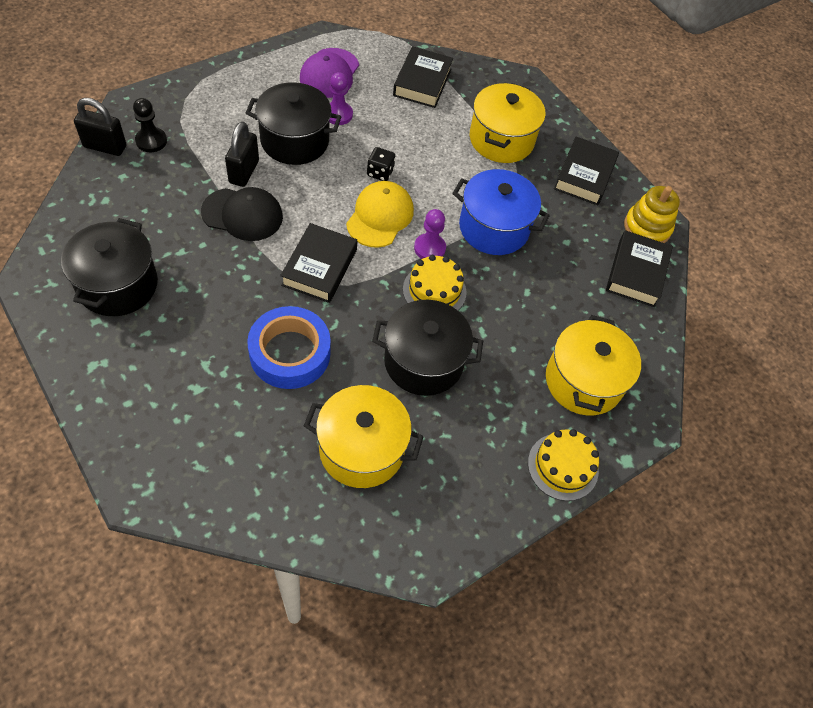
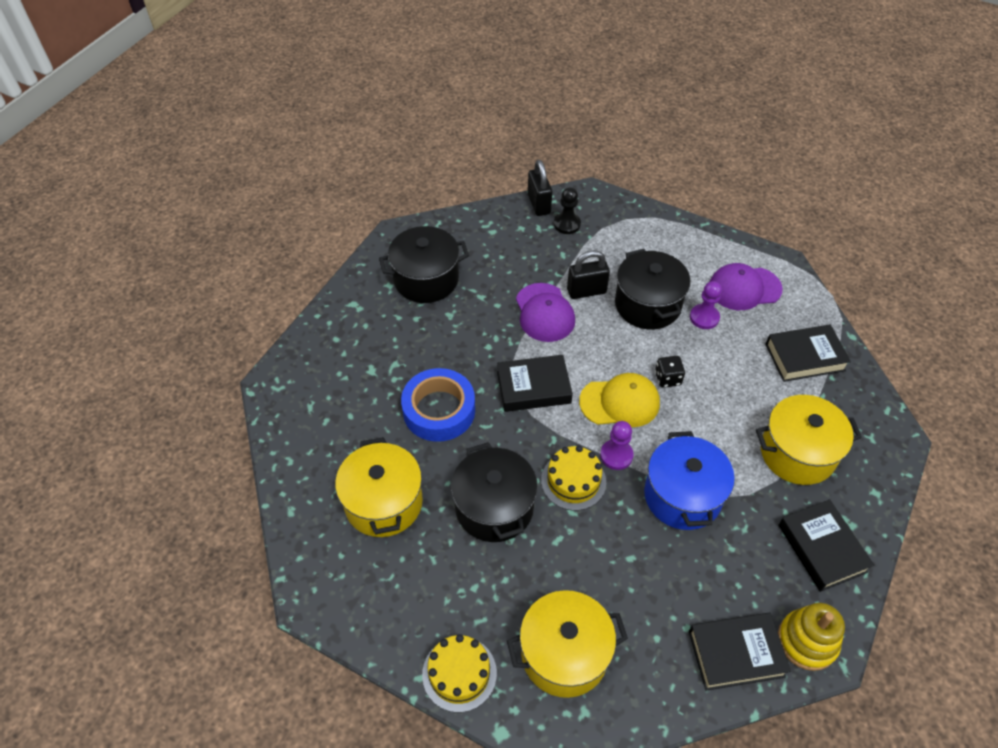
camera: 70 degrees right, 5 degrees down
(242, 214) = (544, 313): black cap -> purple cap
(584, 175) = (822, 548): black book -> black book turned 75 degrees clockwise

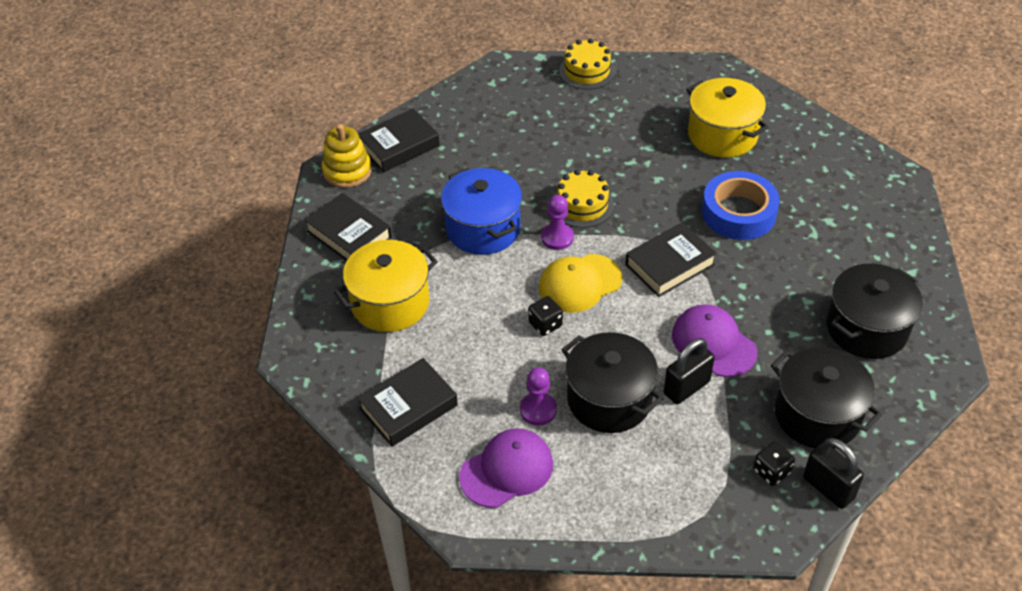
camera: 155 degrees right, 5 degrees down
(494, 507) = (634, 163): black pot -> black pot (817, 415)
(564, 654) = (522, 104): yellow pot -> none
(567, 224) = (771, 471): black pawn -> black dice

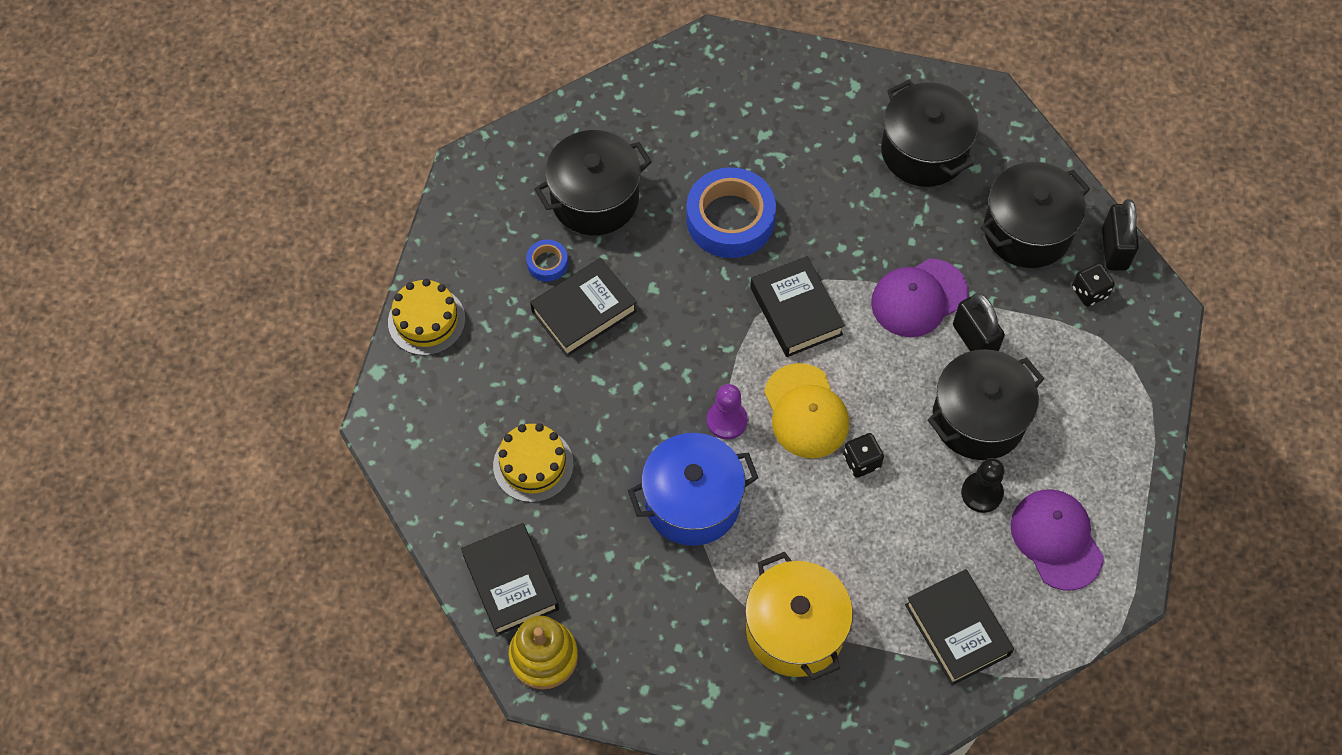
camera: 80 degrees left, 15 degrees up
(349, 234) = (666, 667): black book -> black book (584, 311)
(538, 410) = (982, 493): purple pawn -> black pawn
(582, 205) = (678, 381): yellow cake -> yellow cake (533, 465)
(656, 120) = (547, 263): none -> blue tape
(722, 135) = (595, 199): yellow pot -> black pot
(828, 488) = (1114, 249): black padlock -> black padlock turned 60 degrees counterclockwise

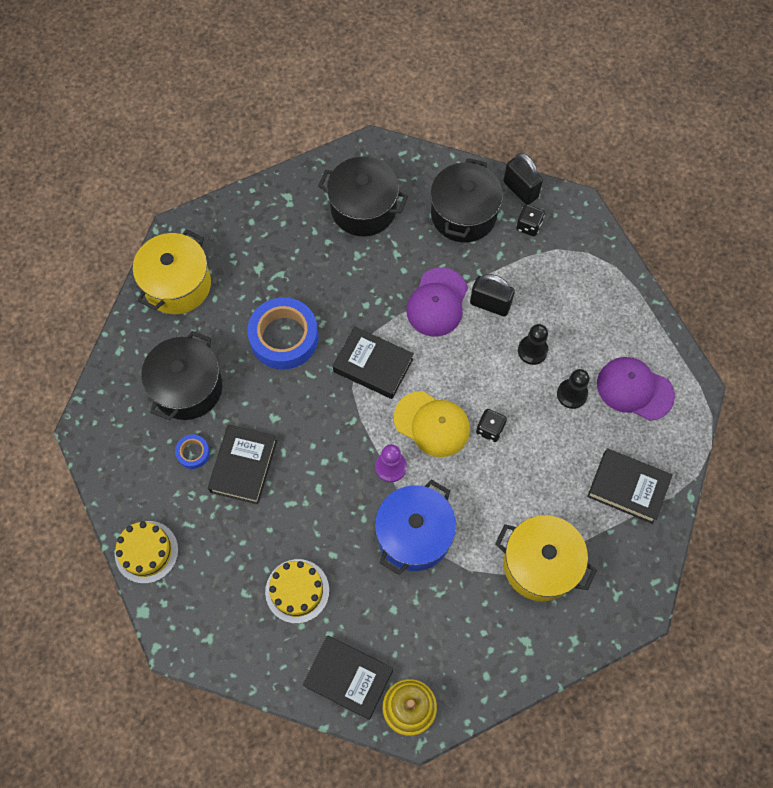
camera: 40 degrees left, 5 degrees up
(670, 95) = (177, 285): none -> yellow pot
(978, 419) = (532, 350): black pot -> black pawn

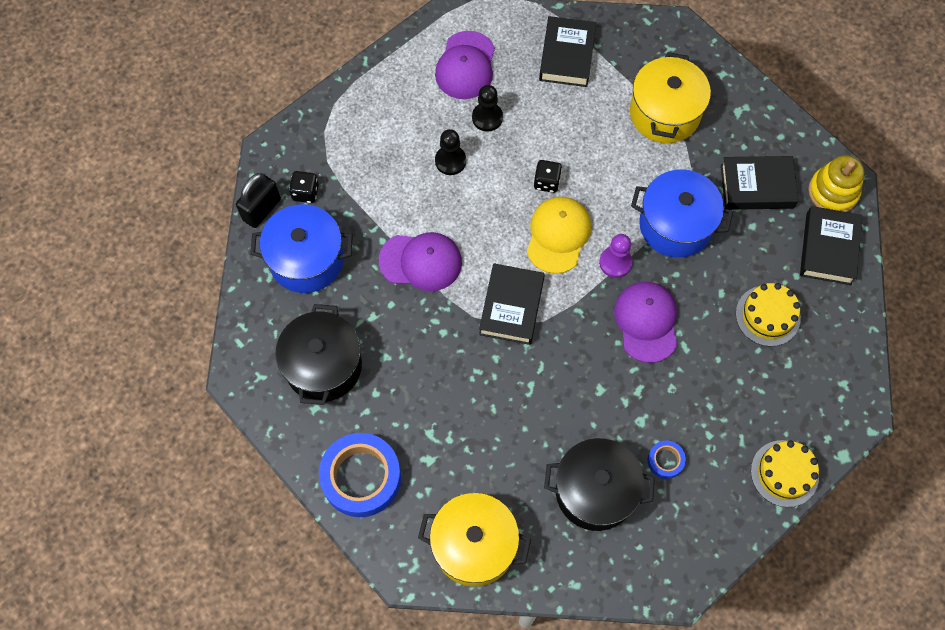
camera: 105 degrees left, 0 degrees up
(244, 466) = (662, 404): black book -> black book (757, 186)
(284, 337) = (505, 406): blue tape -> blue tape (361, 477)
(324, 477) = (646, 322): none -> purple cap
(463, 214) = (306, 259): black pot -> blue pot
(490, 304) = (409, 210): black padlock -> none

